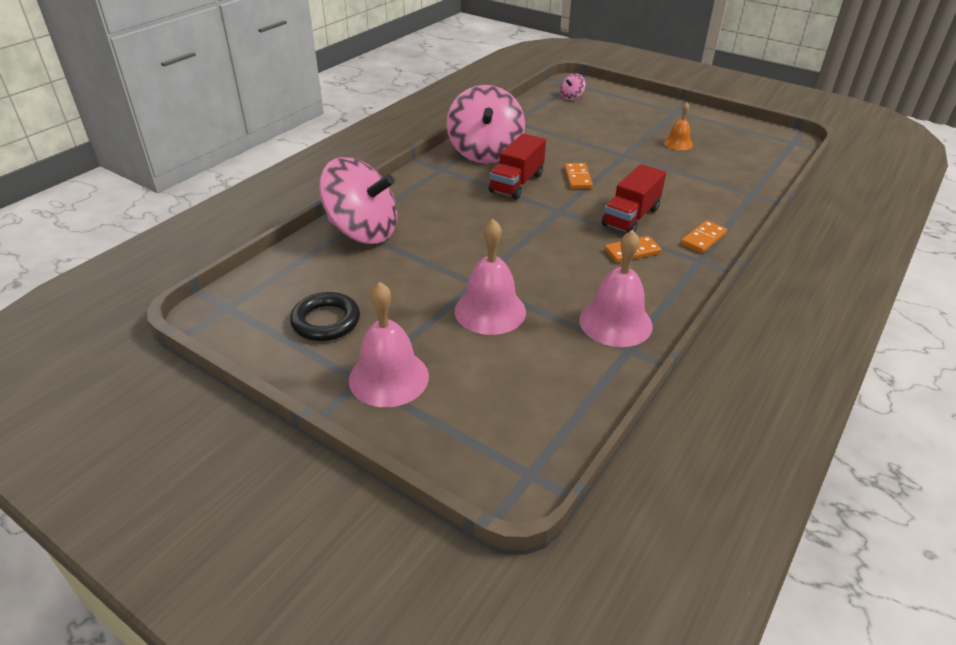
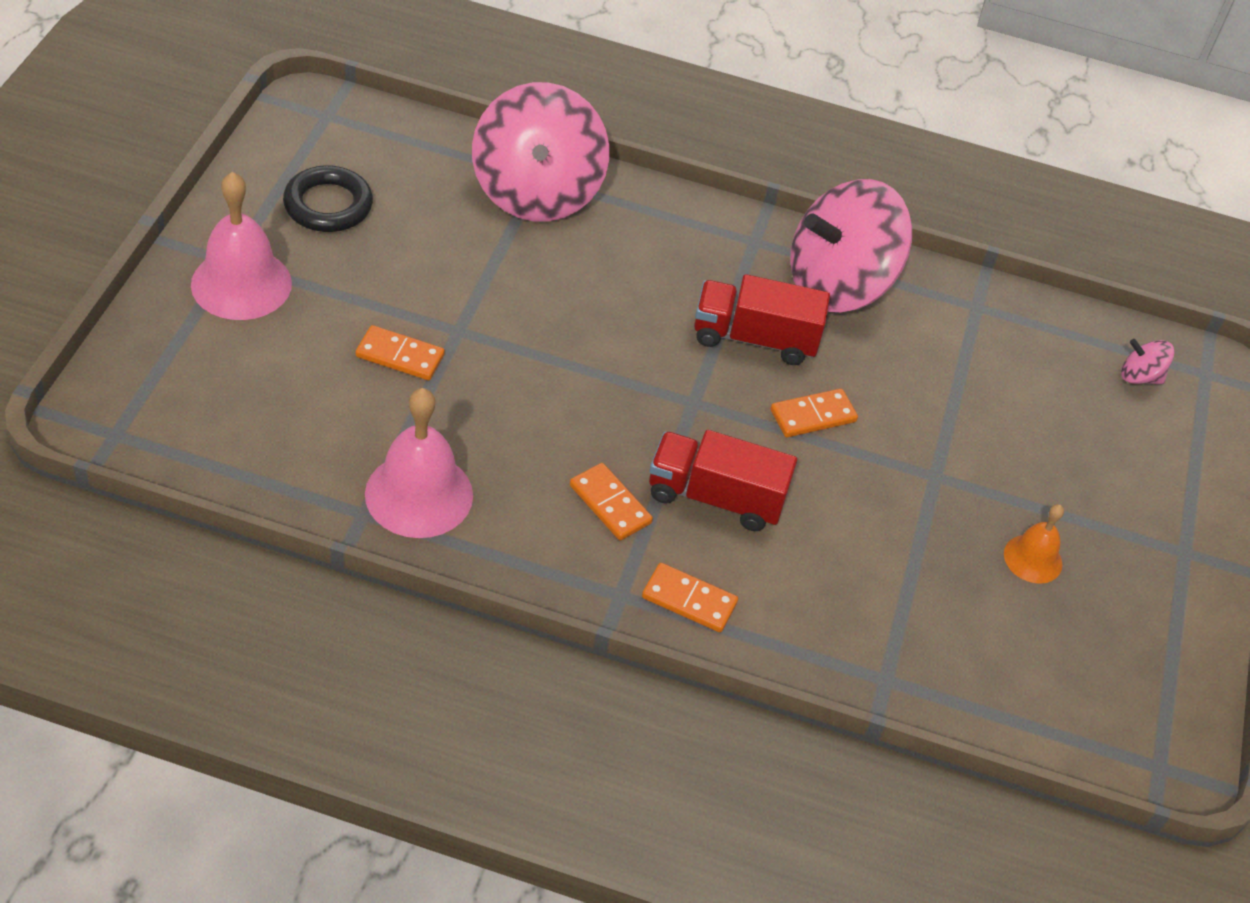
camera: 65 degrees right, 10 degrees up
(490, 311) = (400, 356): pink bell -> orange domino

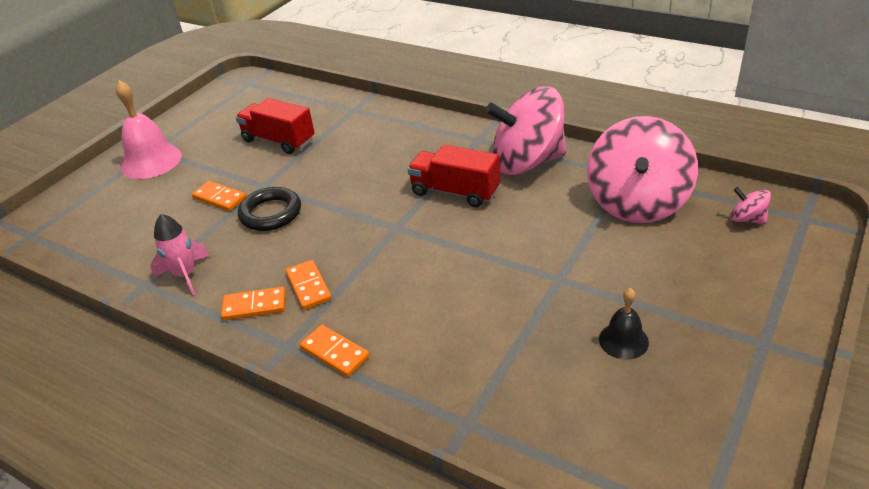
camera: 25 degrees right, 10 degrees down
(328, 205) = (223, 124): black ring -> black ring (271, 213)
(419, 494) = (185, 275): pink bell -> pink rocket
(536, 192) = (349, 116): pink spinning top -> pink spinning top (637, 203)
(715, 497) = (385, 286): red truck -> red truck (278, 141)
(813, 416) = (478, 237): orange domino -> orange domino (254, 306)
(1033, 558) = (623, 340): orange bell -> black bell

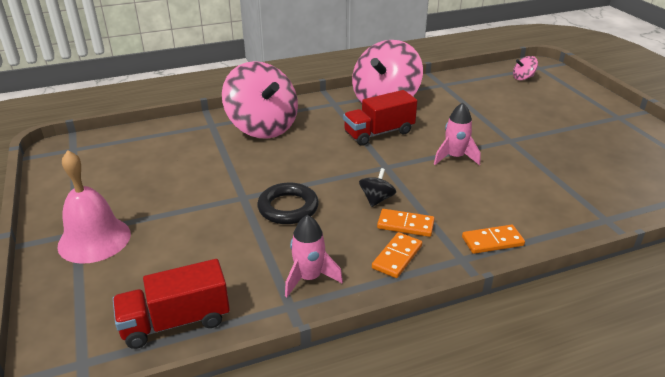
camera: 55 degrees left, 5 degrees down
(220, 198) = (224, 223): orange domino -> none
(278, 141) = (192, 168): red truck -> red truck (176, 322)
(333, 250) = (376, 199): none -> black spinning top
(468, 259) = (455, 157): none -> pink rocket
(623, 340) = (582, 146): black bell -> none
(637, 203) = (472, 93): pink spinning top -> pink spinning top (262, 127)

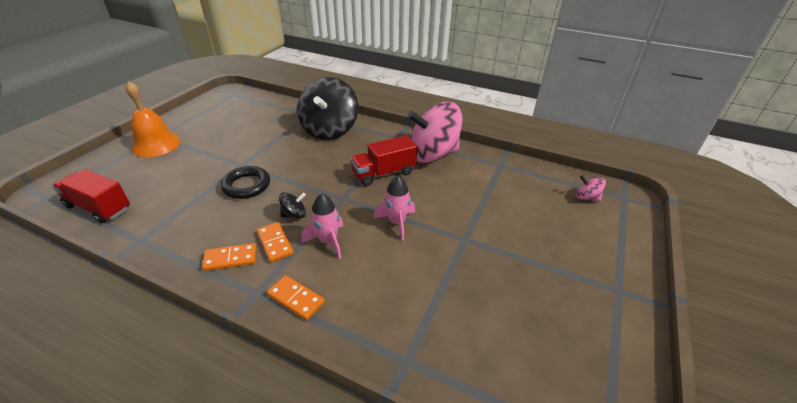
camera: 45 degrees right, 5 degrees up
(94, 239) = (156, 144): pink bell -> orange bell
(262, 127) = (329, 130): pink spinning top -> black spinning top
(309, 278) = (175, 232): pink rocket -> pink rocket (328, 241)
(379, 133) = (384, 173): red truck -> red truck turned 45 degrees counterclockwise

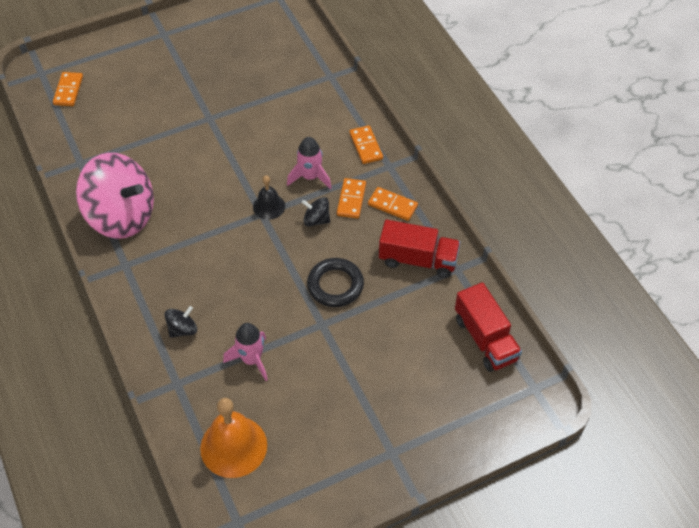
camera: 140 degrees left, 15 degrees up
(156, 144) = (399, 432): orange bell -> orange bell (233, 446)
(329, 130) = (182, 329): black spinning top -> black spinning top, size x0.41
(341, 205) = (269, 206): none -> black bell
(384, 173) = (196, 220): red truck -> red truck (418, 260)
(397, 223) = (243, 161): pink rocket -> pink rocket (251, 360)
(586, 197) = (68, 90): pink spinning top -> orange domino

